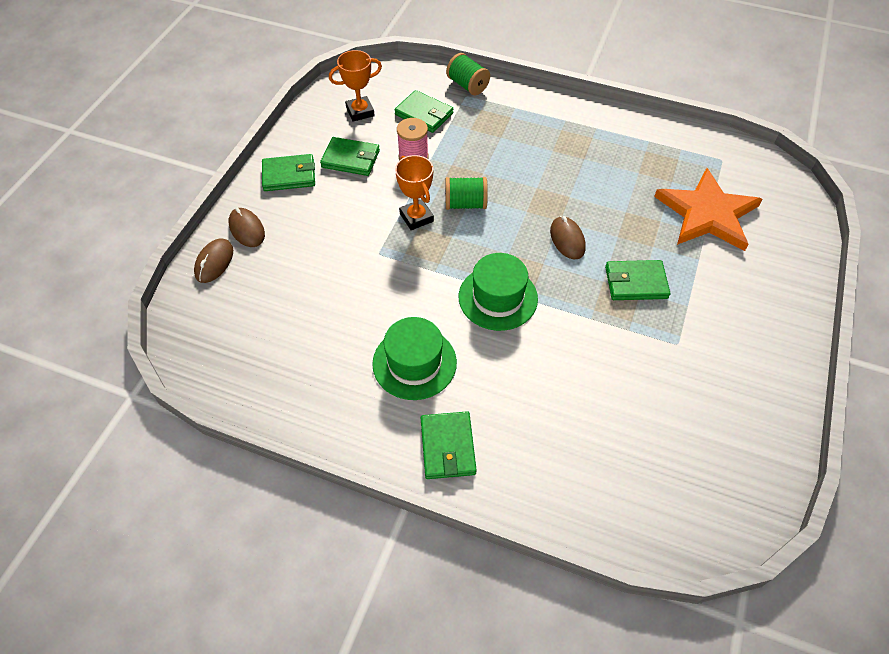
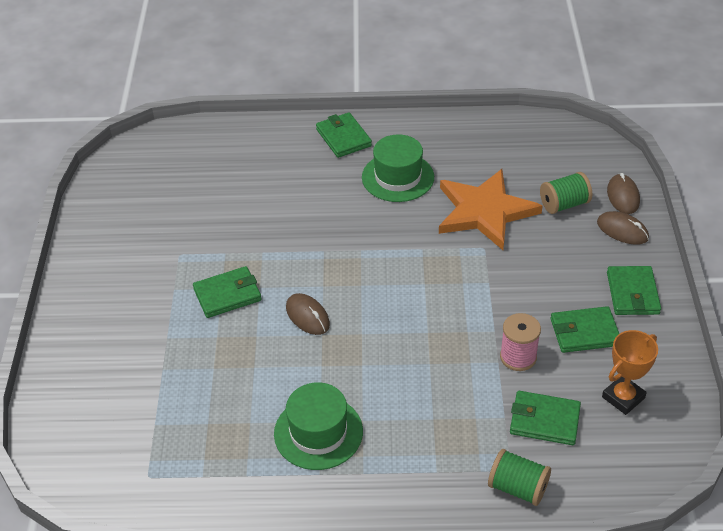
camera: 160 degrees right, 10 degrees down
(289, 175) = (632, 293): green wallet -> green wallet turned 60 degrees counterclockwise
(416, 217) = (471, 291): orange trophy -> none
(465, 204) = (429, 321): green spool -> green spool (564, 204)
(498, 297) = (353, 243): green hat -> green hat (318, 432)
(707, 214) = (162, 393): orange star -> orange star (484, 211)

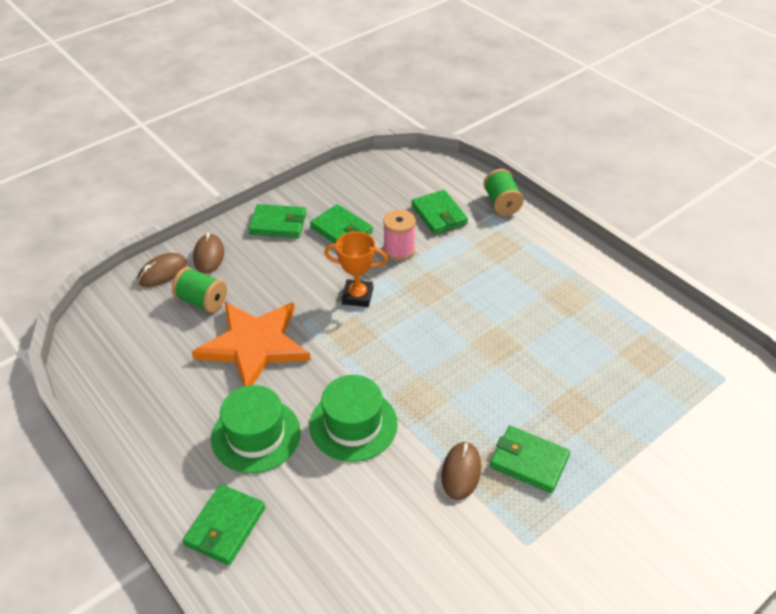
camera: 130 degrees left, 0 degrees up
(307, 316) = (489, 387): brown mouse -> brown mouse (461, 472)
(318, 432) = (578, 311): green hat -> green hat (353, 424)
(623, 397) = (382, 192): orange trophy -> orange trophy (357, 296)
(632, 293) = (278, 224): green wallet -> green wallet turned 45 degrees clockwise

